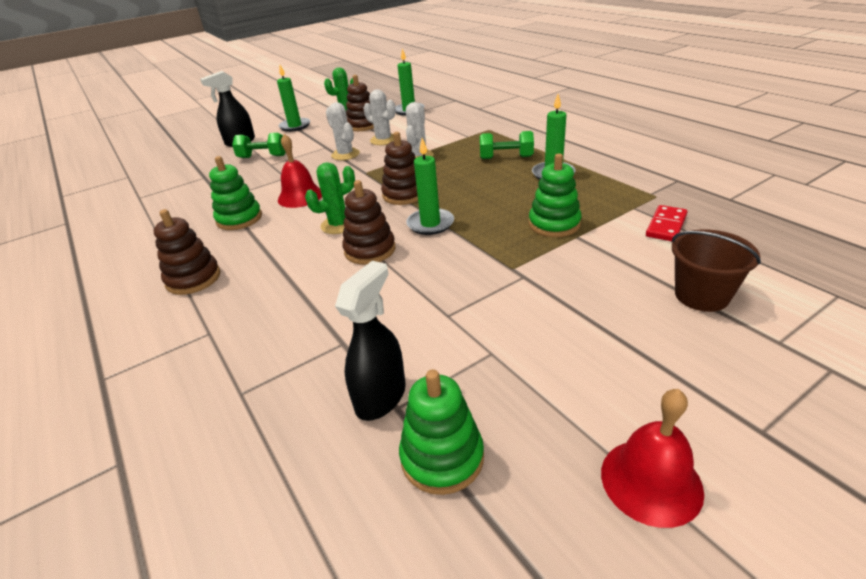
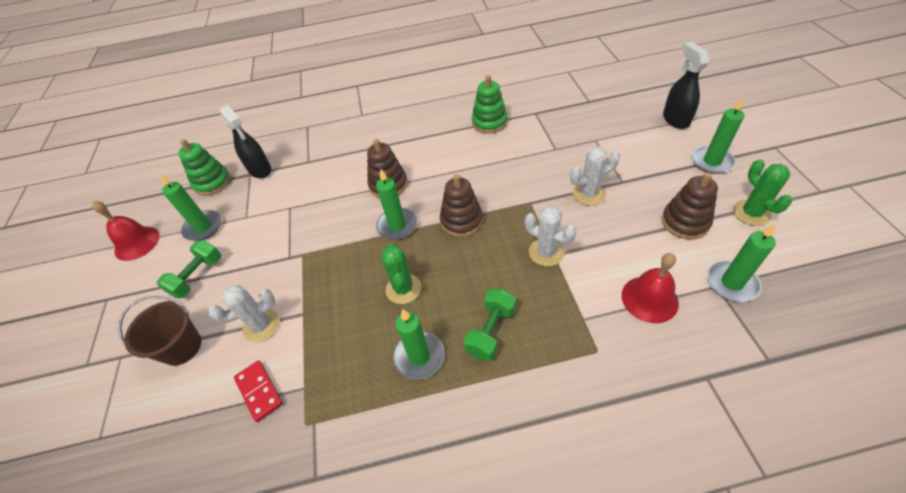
camera: 115 degrees right, 15 degrees up
(193, 279) = (421, 106): brown stacking toy -> none
(263, 157) = (619, 135): green dumbbell -> green dumbbell (197, 276)
(300, 196) = (506, 155): red bell -> red bell (649, 299)
(339, 225) = (438, 173): green cactus -> green cactus (403, 289)
(383, 140) = (617, 232): white cactus -> white cactus (261, 326)
(545, 395) = (203, 227): none -> green candle
(554, 224) = (331, 307): green stacking toy -> none

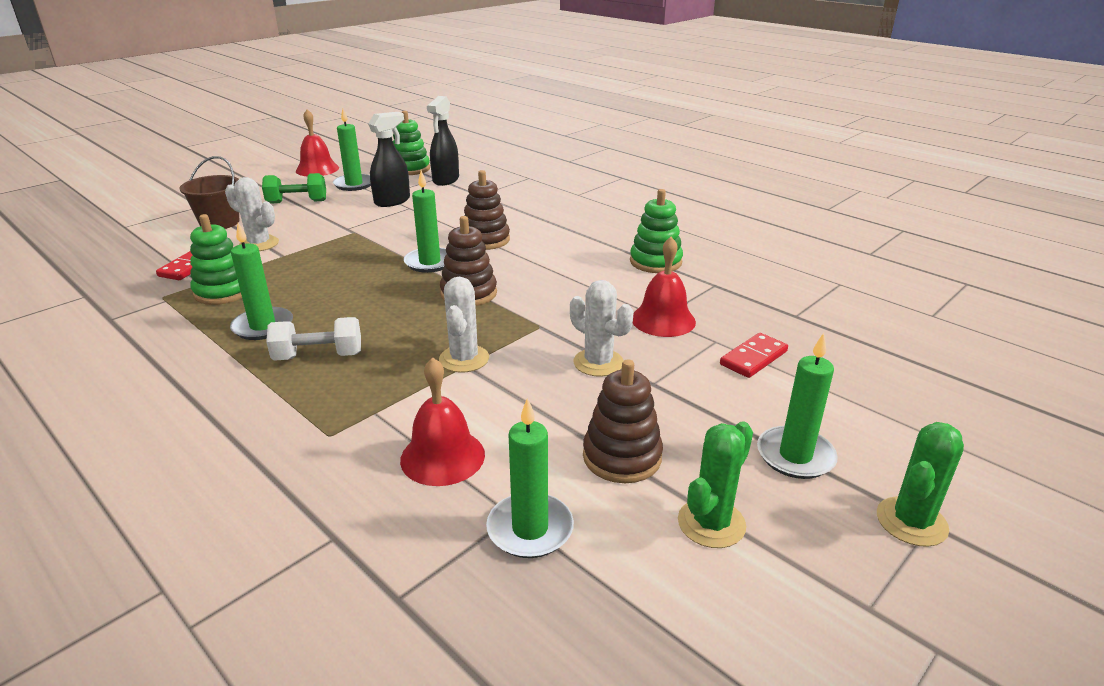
camera: 50 degrees right, 20 degrees down
(334, 372) = (223, 291): none -> green stacking toy
(403, 289) = (345, 292): green cactus -> green cactus (911, 522)
(491, 331) = (318, 356): green dumbbell -> white dumbbell
(559, 149) = (663, 320): none -> red bell
(620, 134) = (753, 358): none -> red domino
(675, 119) = (857, 398): black spray bottle -> black spray bottle (392, 201)

